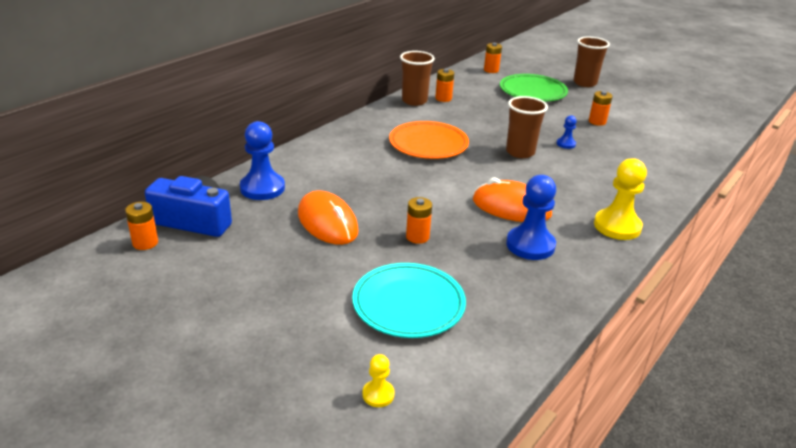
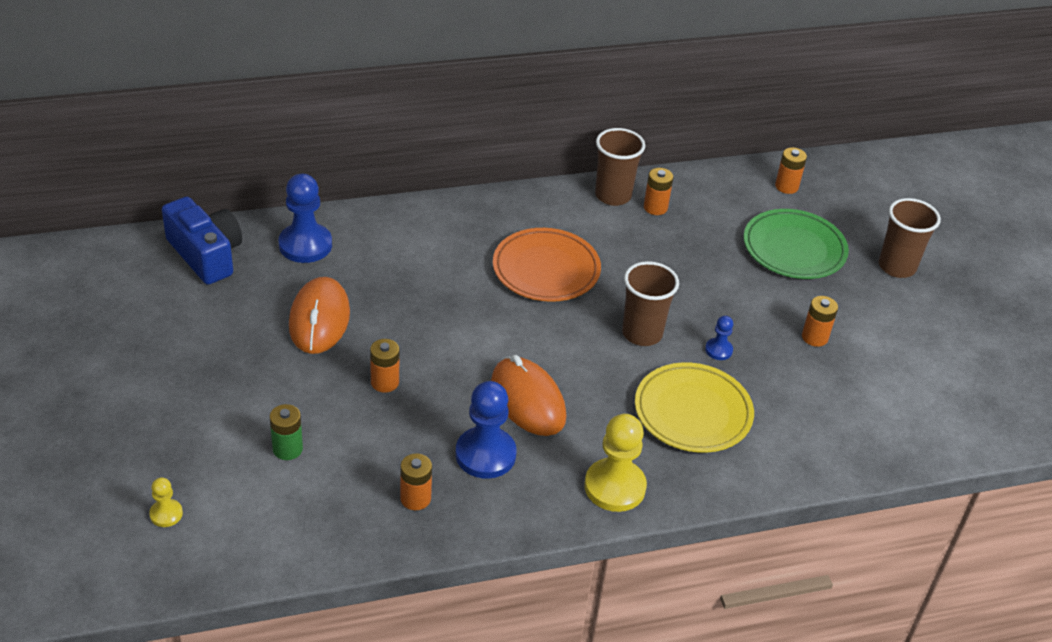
camera: 35 degrees right, 10 degrees up
(145, 243) = (143, 259): orange battery -> orange battery (415, 498)
(408, 304) = (287, 449): turquoise plate -> green battery
(597, 175) = (693, 412): none -> yellow plate

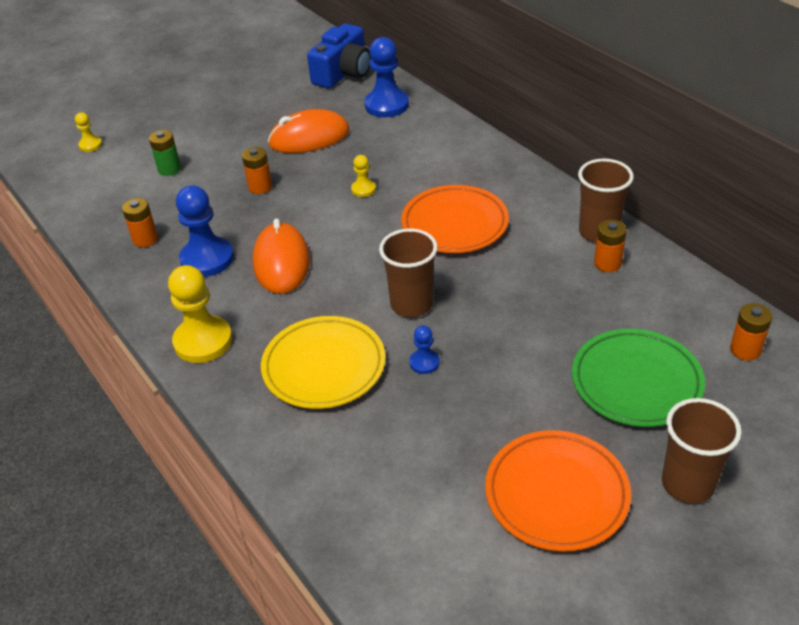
camera: 75 degrees right, 0 degrees up
(447, 309) = (363, 189): none -> yellow pawn
(527, 400) = (281, 262): orange mouse -> orange mouse turned 45 degrees counterclockwise
(814, 337) = (497, 433): orange battery -> none
(883, 330) = (556, 494): none -> orange plate

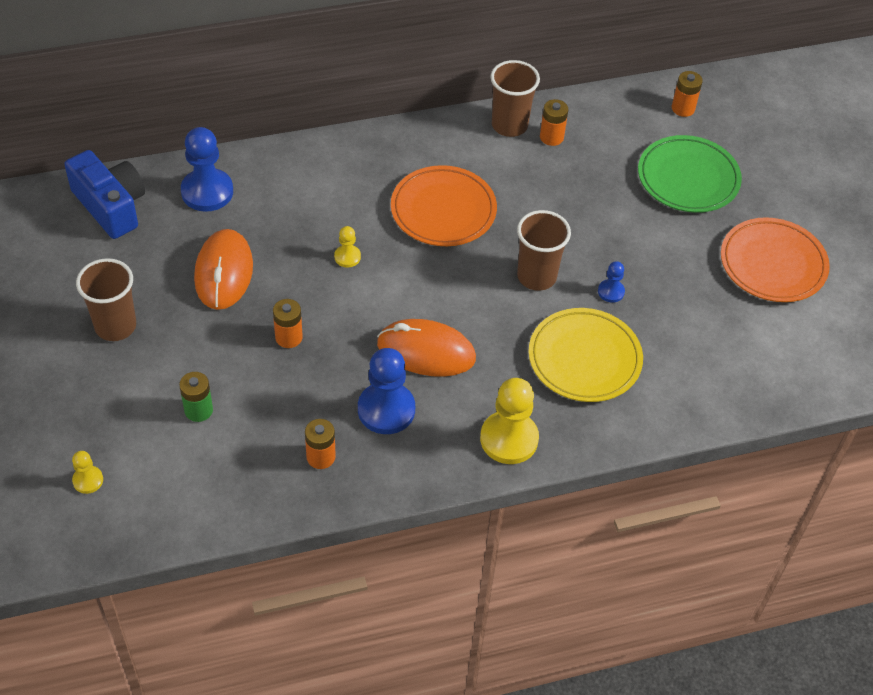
camera: 75 degrees left, 10 degrees up
(687, 484) = (789, 194): brown cup -> brown cup (115, 326)

